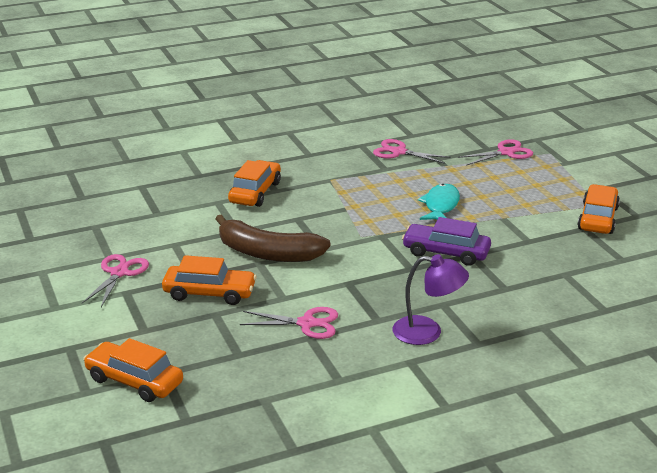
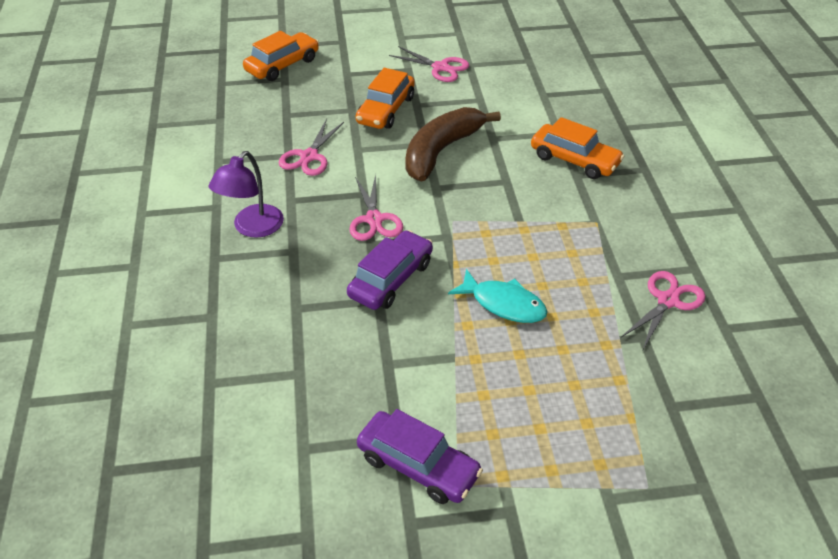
camera: 105 degrees right, 15 degrees up
(506, 152) = (655, 426): pink scissors -> pink scissors (374, 219)
(598, 218) = (418, 466): orange car -> purple car

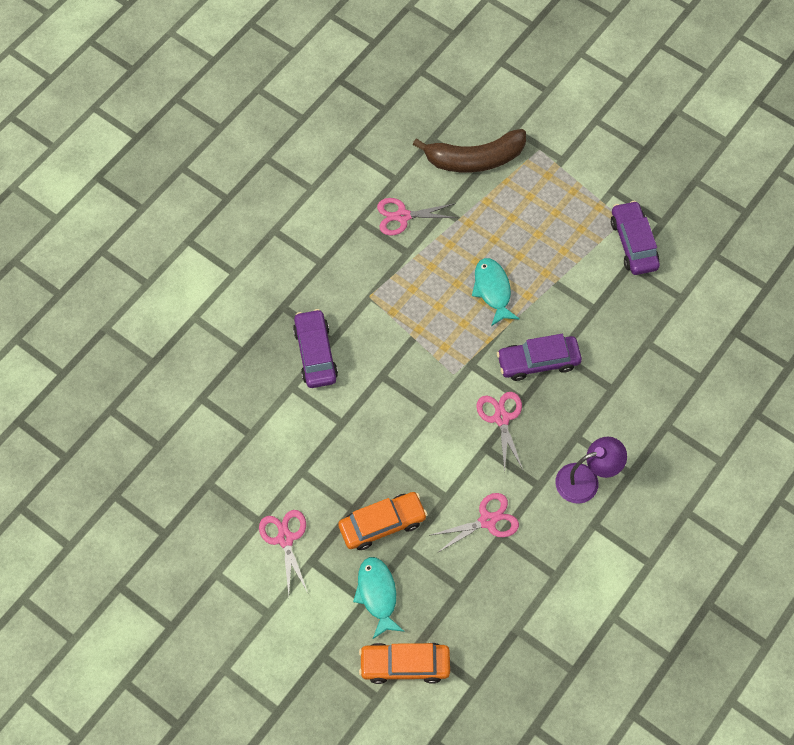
camera: 135 degrees left, 20 degrees up
(343, 80) = (377, 594): none -> turquoise fish
(374, 219) = (501, 418): pink scissors -> pink scissors turned 45 degrees counterclockwise
(441, 151) = (391, 442): brown banana -> brown banana (475, 159)
(574, 160) = (315, 353): orange car -> purple car

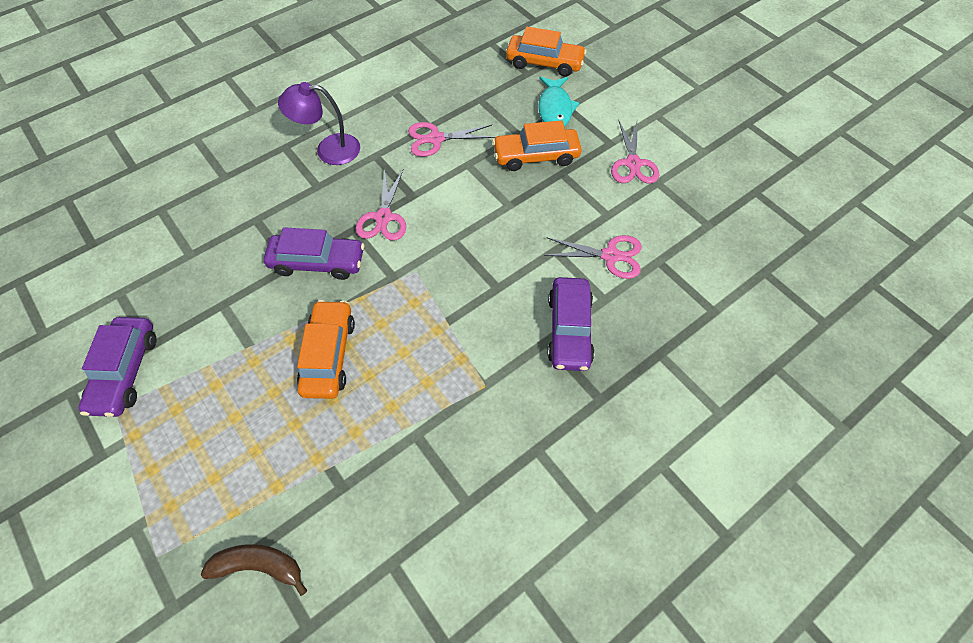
camera: 165 degrees left, 5 degrees down
(402, 216) = (404, 493): pink scissors -> pink scissors (611, 256)
(475, 159) = (259, 565): brown banana -> brown banana, size x0.58
(492, 290) = (329, 355): turquoise fish -> orange car

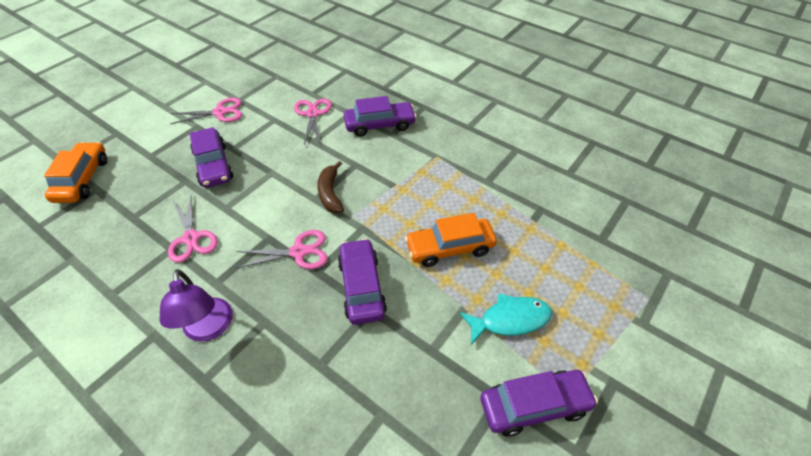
camera: 105 degrees left, 10 degrees down
(259, 565) = (613, 235): brown banana -> brown banana (330, 193)
(536, 156) = (213, 165): orange car -> purple car
(555, 109) = (152, 163): turquoise fish -> turquoise fish (510, 320)

